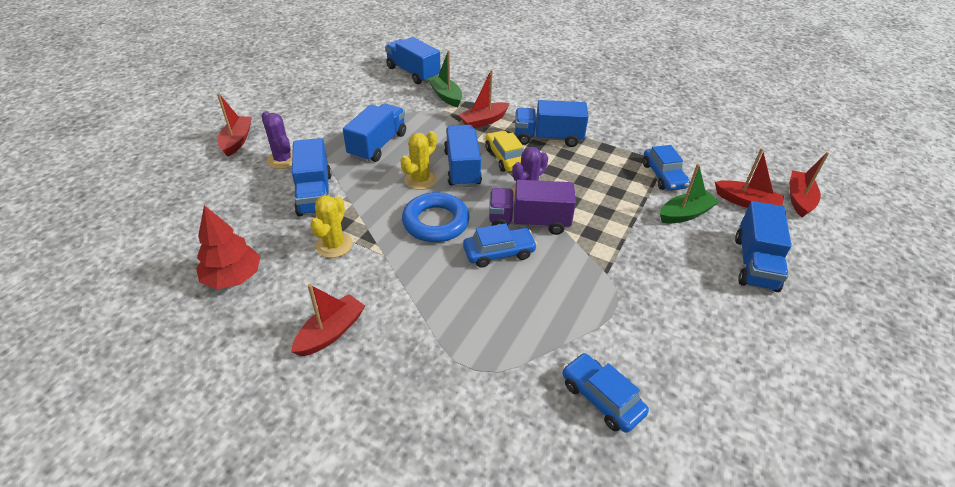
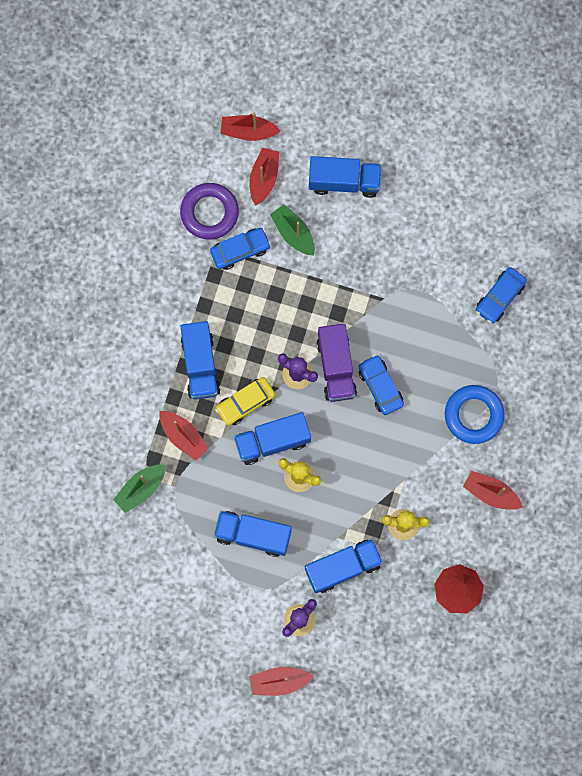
camera: 100 degrees left, 35 degrees up
(413, 73) = (95, 541): blue truck -> none
(436, 222) = (355, 447): blue ring -> blue ring (473, 415)
(702, 162) = (209, 213): none -> purple ring

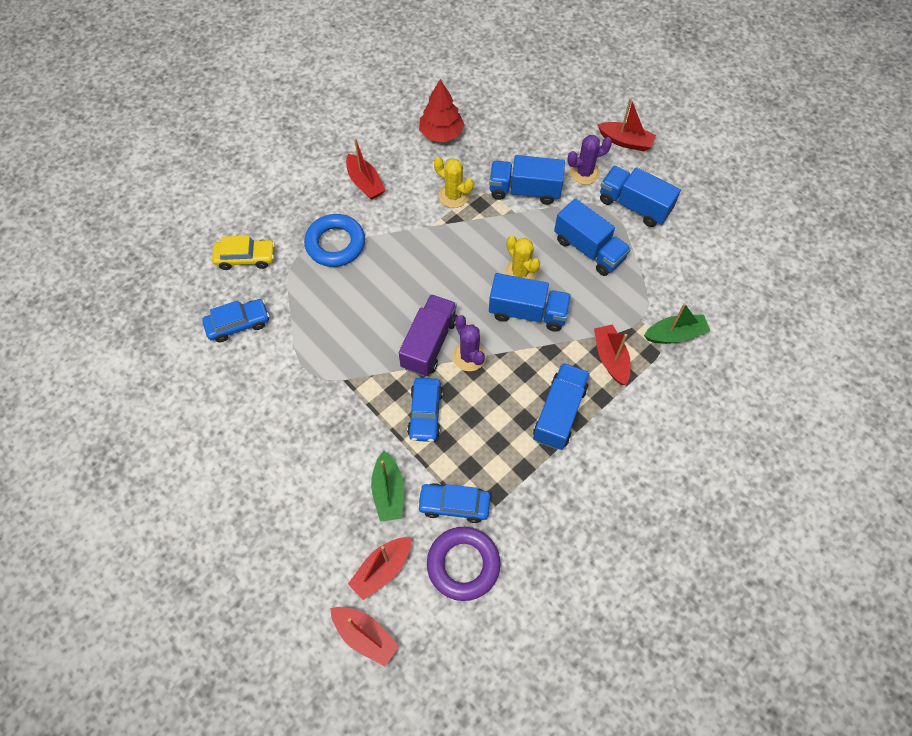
camera: 150 degrees left, 15 degrees down
(245, 403) = (534, 357): yellow car -> yellow car (246, 258)
(344, 181) = (301, 516): blue truck -> blue truck (634, 205)
(380, 386) = (400, 307): blue car -> blue car (425, 413)

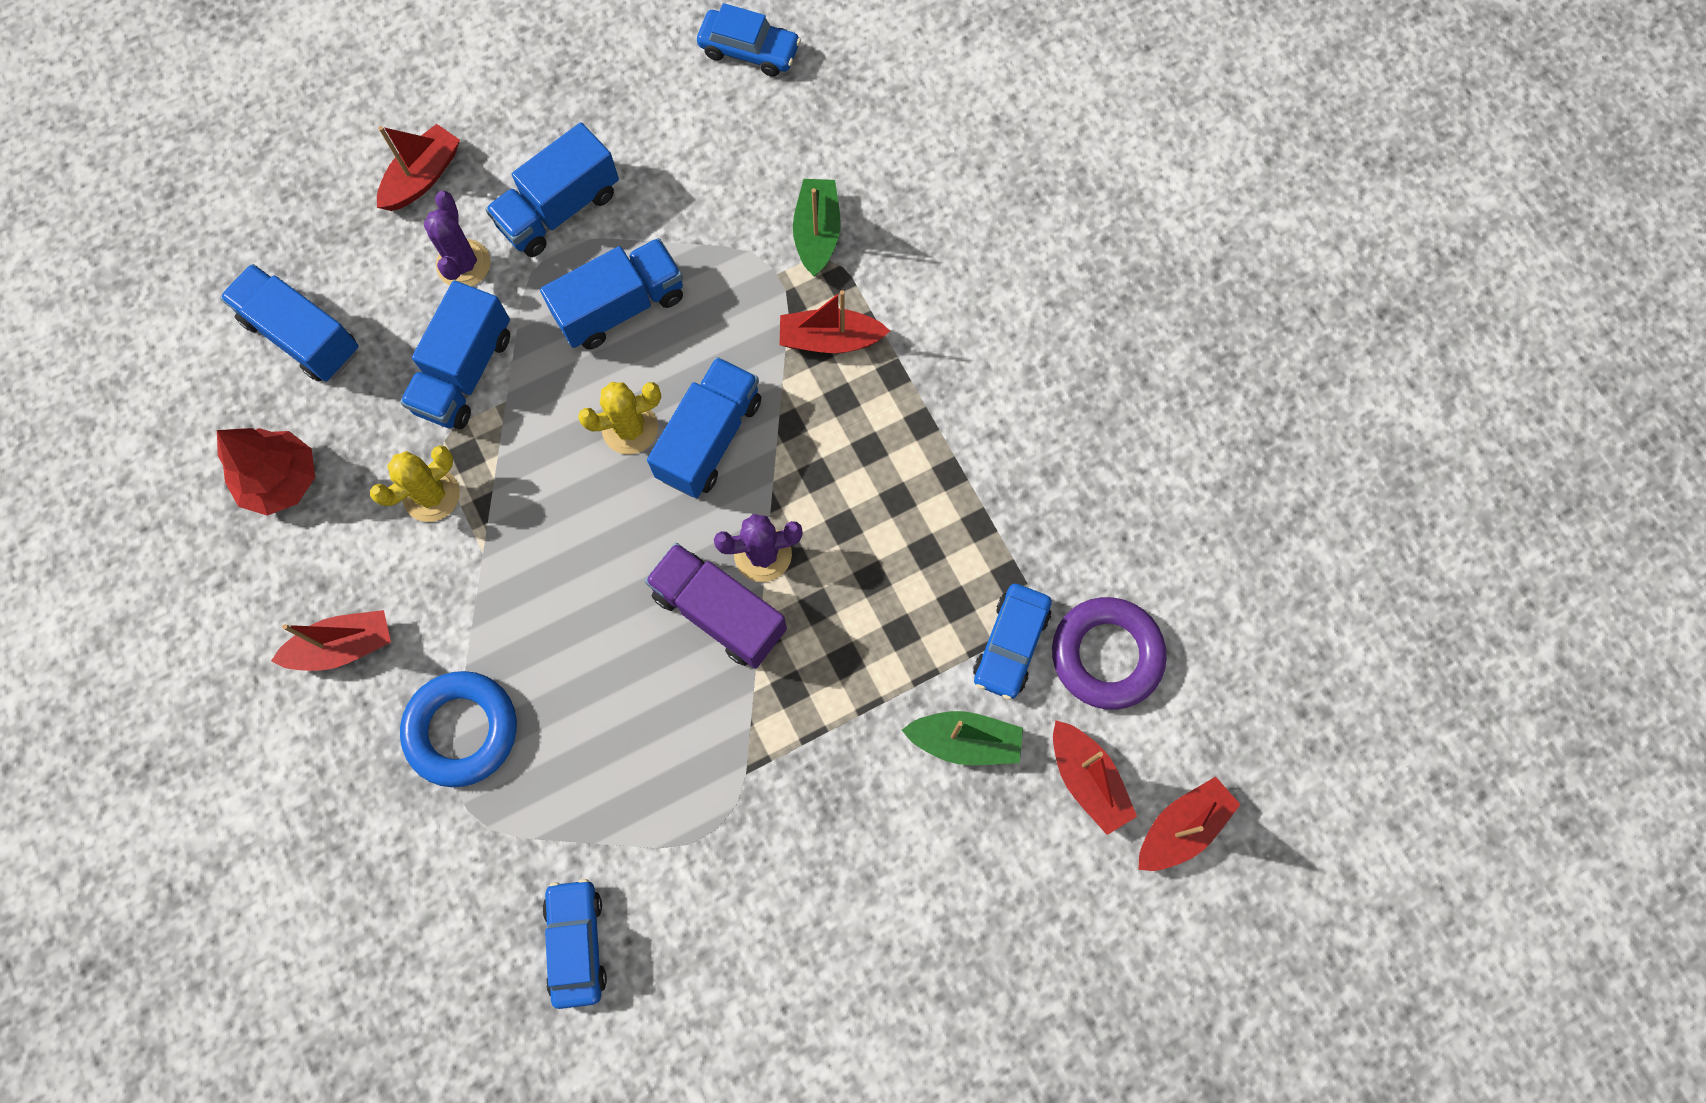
camera: 75 degrees left, 10 degrees up
(246, 258) = (435, 906): yellow car -> none
(425, 413) = (845, 650): blue car -> blue car (749, 50)
(559, 413) = (902, 445): blue truck -> blue truck (302, 336)

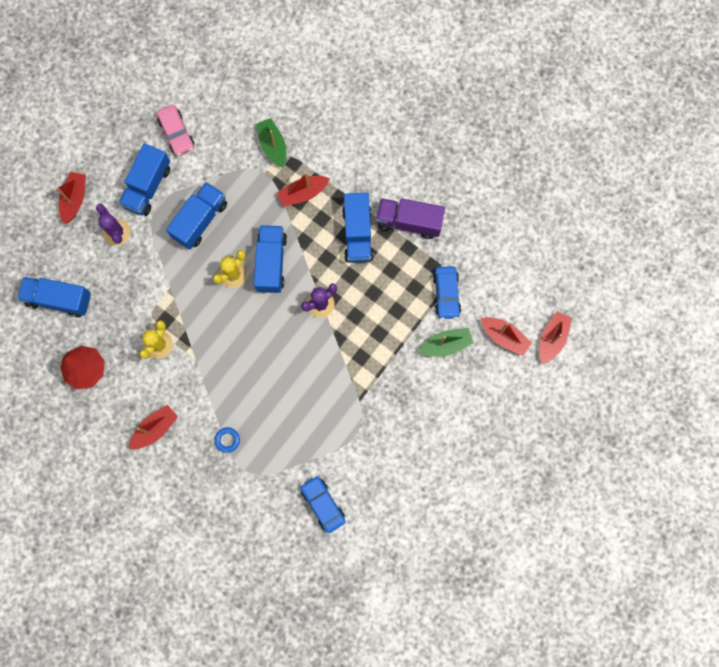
camera: 25 degrees left, 5 degrees up
(462, 730) = (227, 440): blue ring -> blue ring, size x0.46
(465, 372) = (144, 282): blue truck -> blue truck (357, 234)
(657, 140) = (177, 133): none -> pink car
(719, 613) = (314, 338): purple truck -> purple truck (409, 222)
(749, 50) = (198, 70): blue car -> none
(1106, 655) = (489, 280): purple ring -> none

